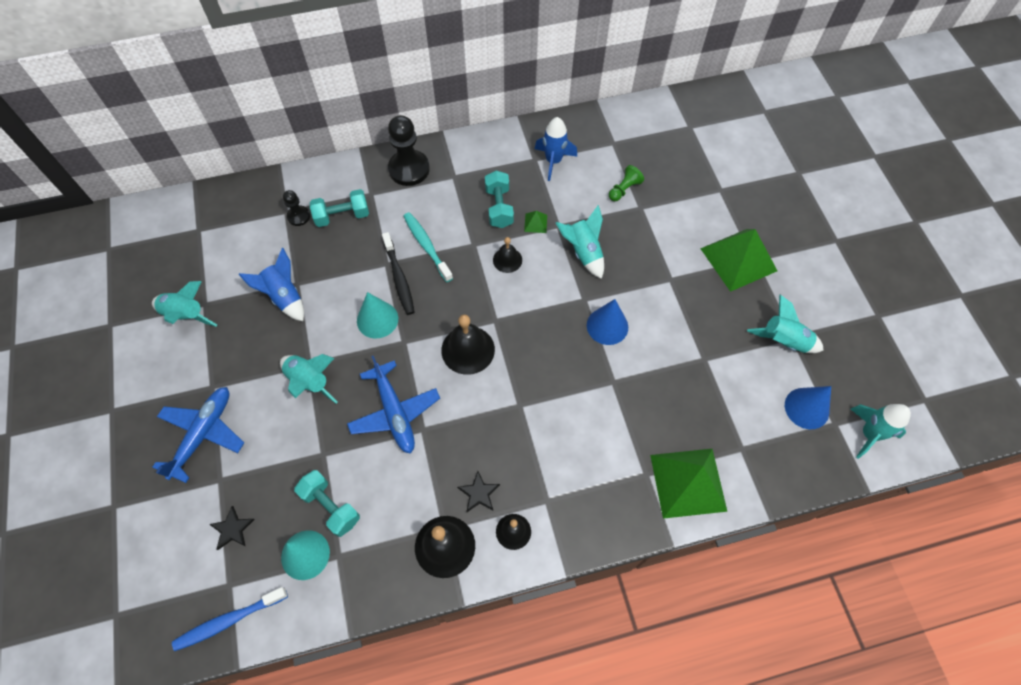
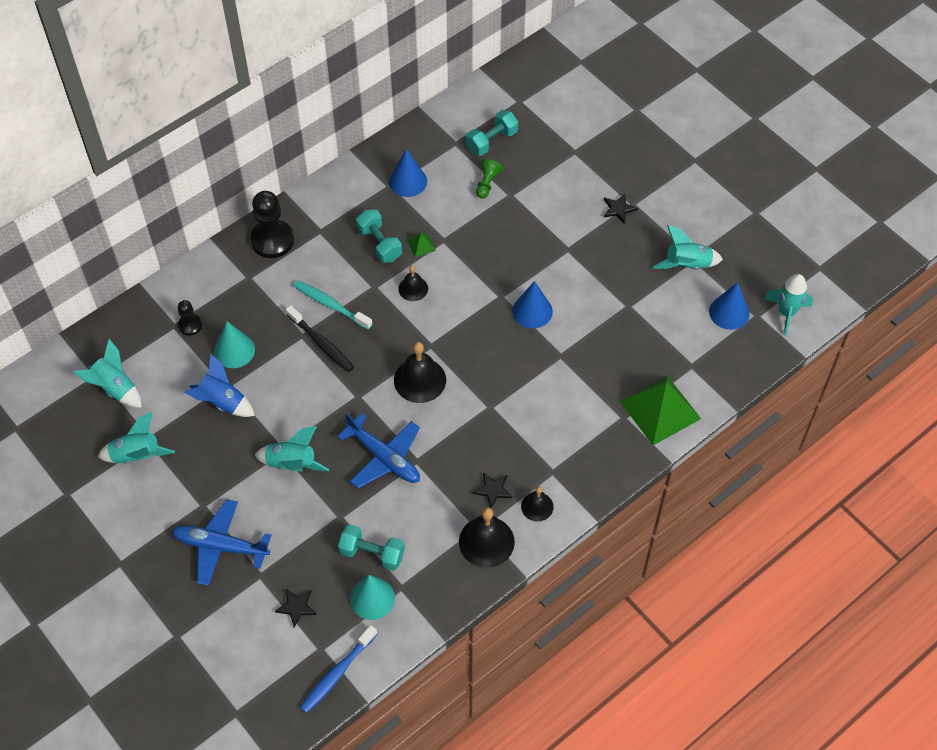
camera: 25 degrees left, 5 degrees down
(203, 434) = (220, 546): blue plane -> blue plane turned 75 degrees counterclockwise
(342, 216) = (233, 308): turquoise dumbbell -> turquoise dumbbell (491, 141)
(377, 319) = (322, 387): turquoise cone -> turquoise cone (234, 350)
(553, 161) = (408, 181): blue rocket -> blue cone
(583, 252) = (479, 255): turquoise rocket -> turquoise rocket (115, 388)
(738, 259) = (618, 209): green pyramid -> black star

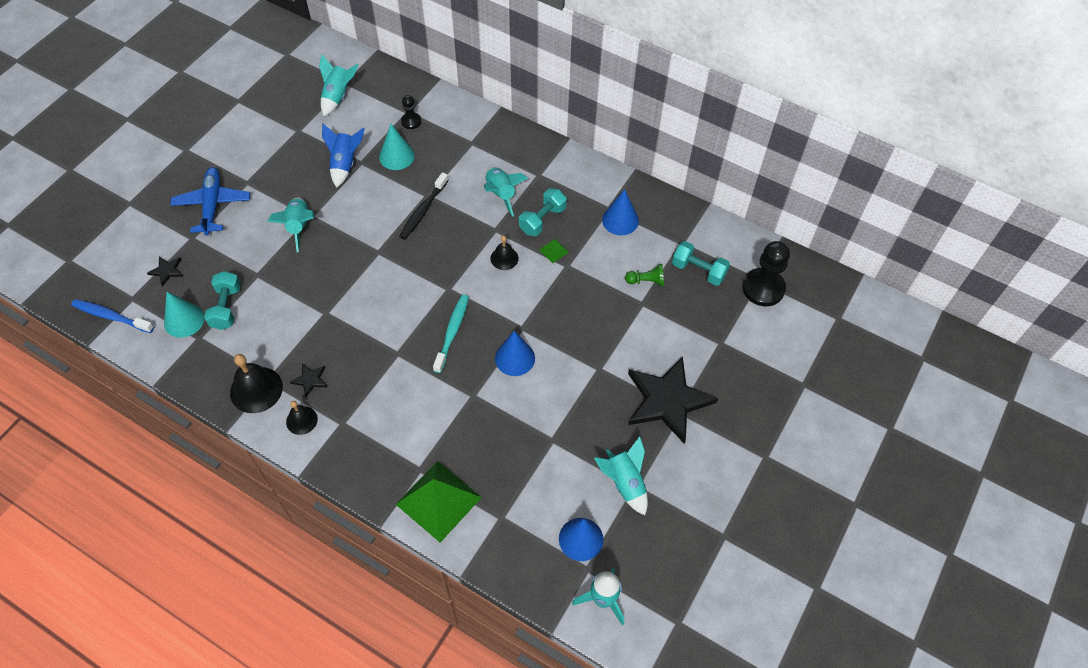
camera: 70 degrees right, 0 degrees up
(136, 456) = (281, 129): turquoise rocket -> turquoise rocket (501, 194)
(272, 240) = (515, 146): black pawn -> black pawn (763, 288)
(331, 305) = (464, 205): turquoise toothbrush -> turquoise toothbrush (452, 332)
(384, 457) = (322, 288): blue plane -> none
(420, 380) = (409, 291): black bell -> none
(618, 209) = (667, 400): black star -> black star, size x2.45

